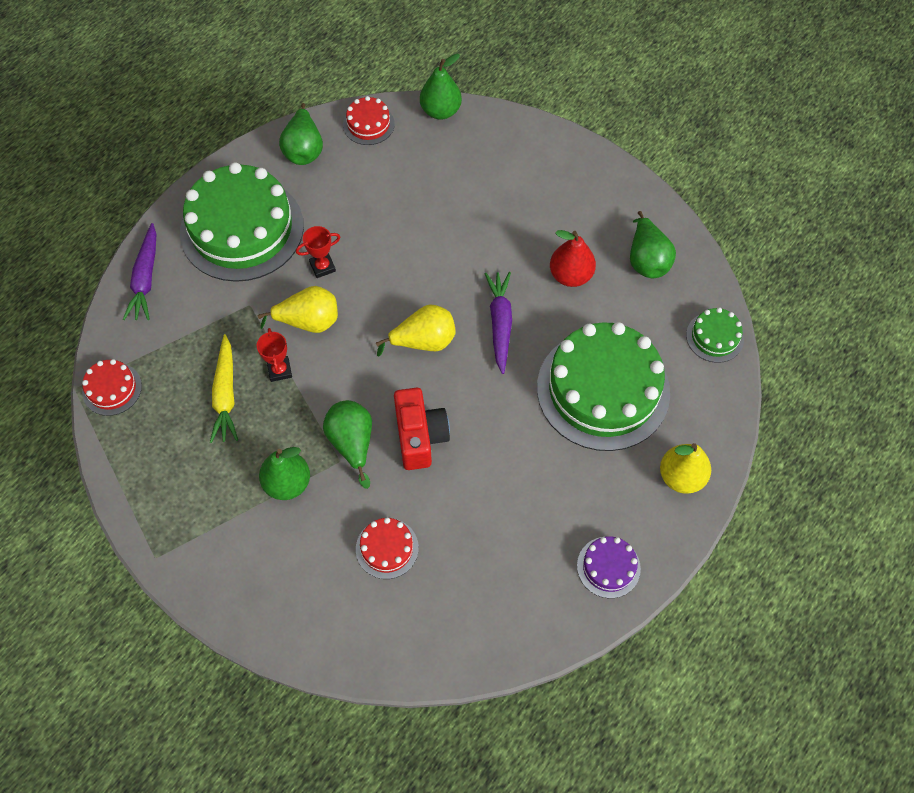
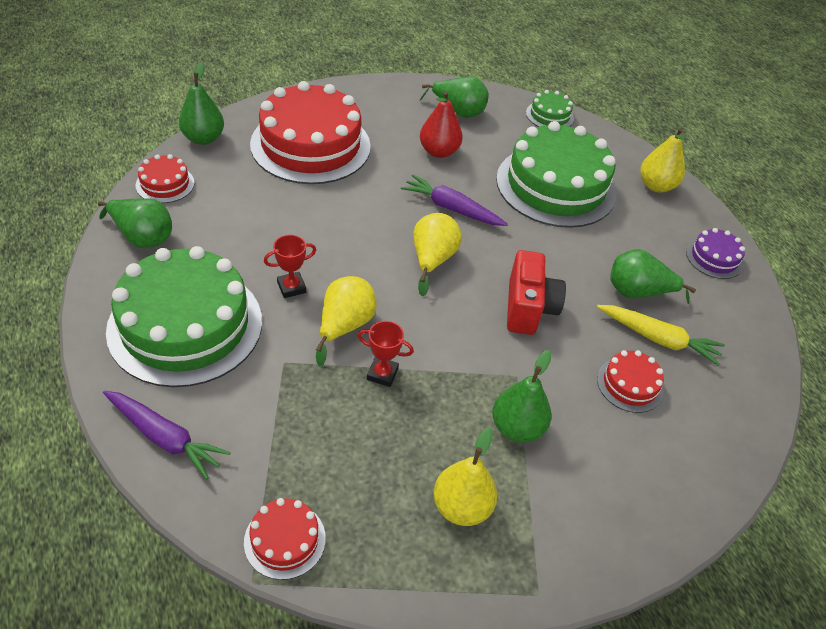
camera: 65 degrees left, 15 degrees down
(196, 478) = (461, 507): none -> yellow pear
(225, 394) = (376, 432): yellow carrot -> yellow carrot (658, 339)
(322, 267) = (291, 287): red trophy -> red trophy turned 60 degrees clockwise
(352, 443) = (504, 357): green pear -> green pear (637, 292)
(420, 437) = (528, 308): red camera -> red camera turned 75 degrees clockwise
(495, 182) = (310, 145): none -> red cake

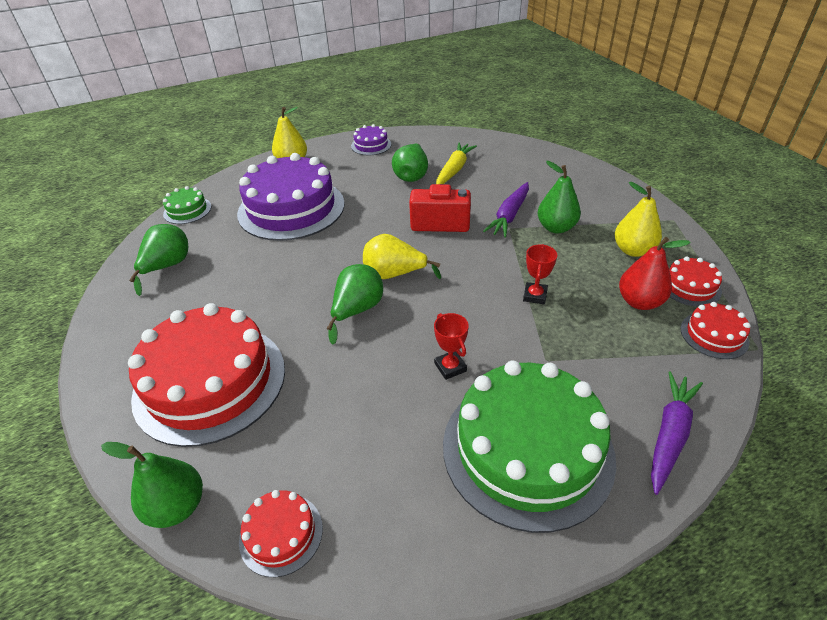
camera: 85 degrees left, 5 degrees down
(142, 237) = (394, 534): green pear -> green pear (357, 310)
(344, 326) = (490, 323): yellow pear -> none
(438, 152) = (235, 277): red pear -> red pear (639, 302)
(451, 208) = (323, 265): purple carrot -> purple carrot (509, 215)
(555, 186) = (291, 208): green cake -> purple cake
(630, 384) = (498, 182): red cake -> red cake (690, 286)

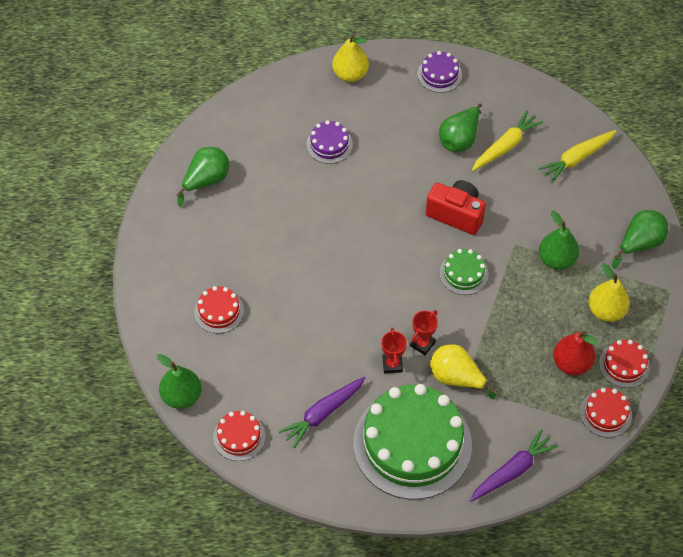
camera: 20 degrees right, 15 degrees up
(187, 210) = (235, 112): green cake -> green cake (464, 273)
(210, 382) = (219, 311): red cake -> red cake, size x0.44
(291, 208) = (329, 144): purple cake -> purple cake, size x0.44
(357, 310) = (345, 287): green pear -> green pear (640, 244)
(395, 274) = (390, 260): yellow pear -> yellow pear (456, 378)
(509, 215) = (523, 229): purple carrot -> purple carrot (323, 413)
(519, 162) = (577, 159): none -> yellow carrot
(535, 296) = (492, 325): red trophy -> red trophy (422, 344)

